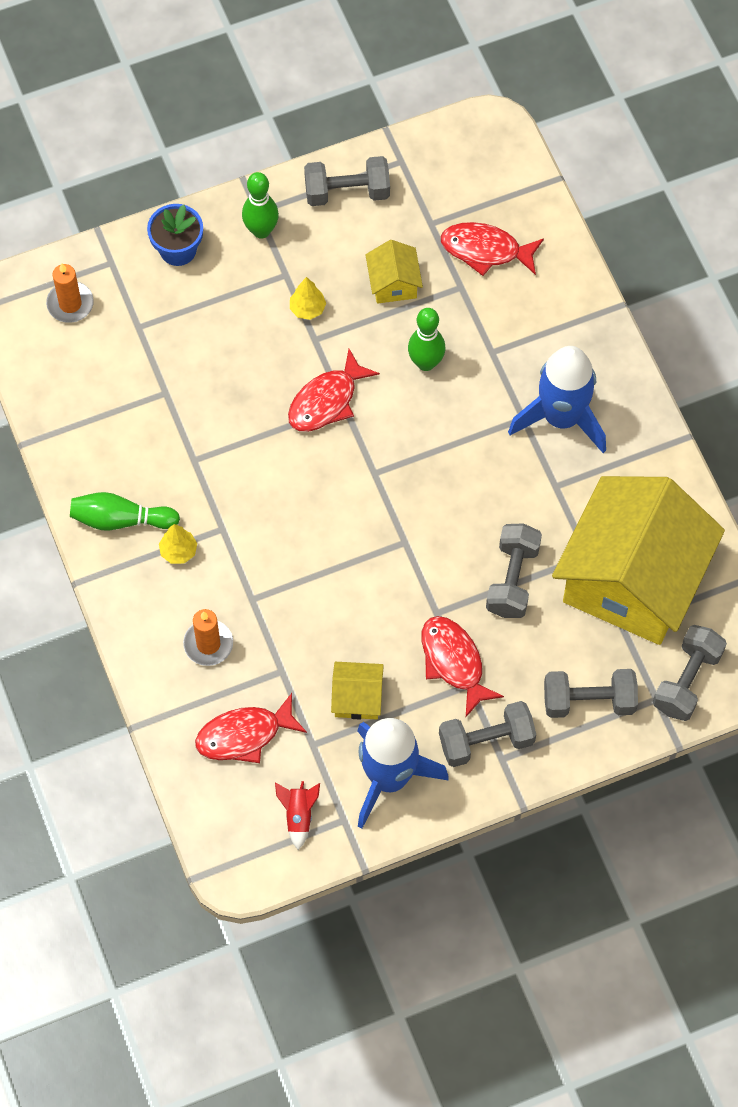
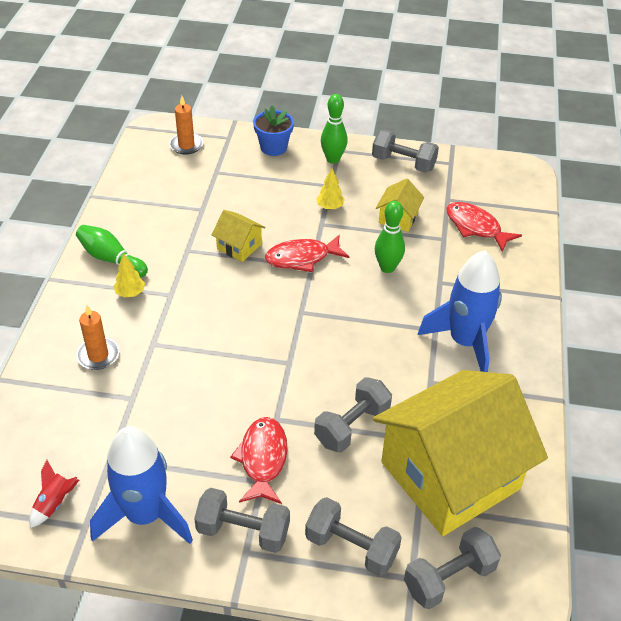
camera: 30 degrees right, 20 degrees down
(244, 735) = (68, 425): red fish -> none
(357, 698) = (170, 445): yellow house -> yellow house (239, 246)

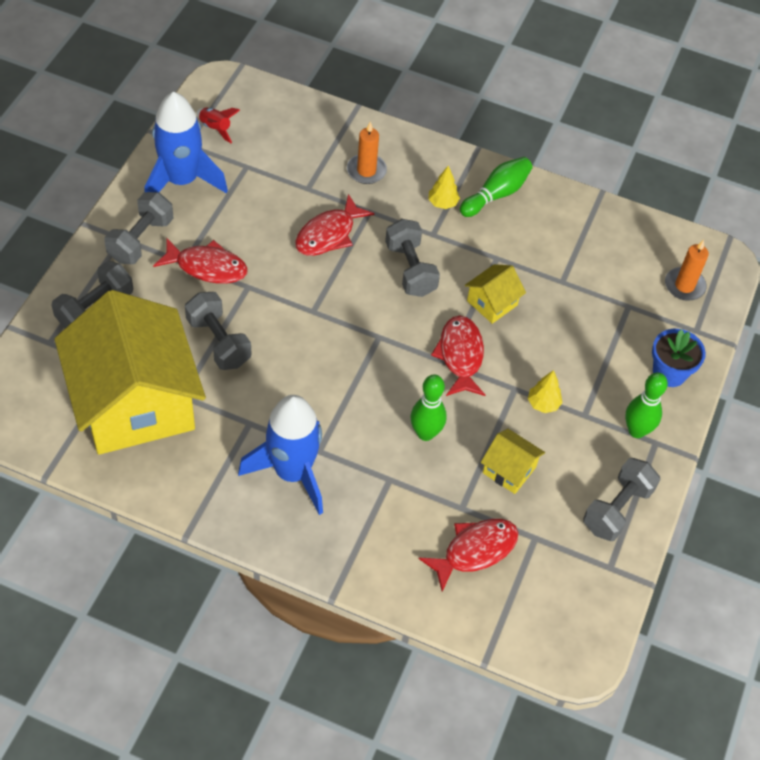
camera: 100 degrees right, 10 degrees up
(191, 369) = (328, 234): none -> red fish
(449, 578) = (37, 368): grey dumbbell -> grey dumbbell (410, 269)

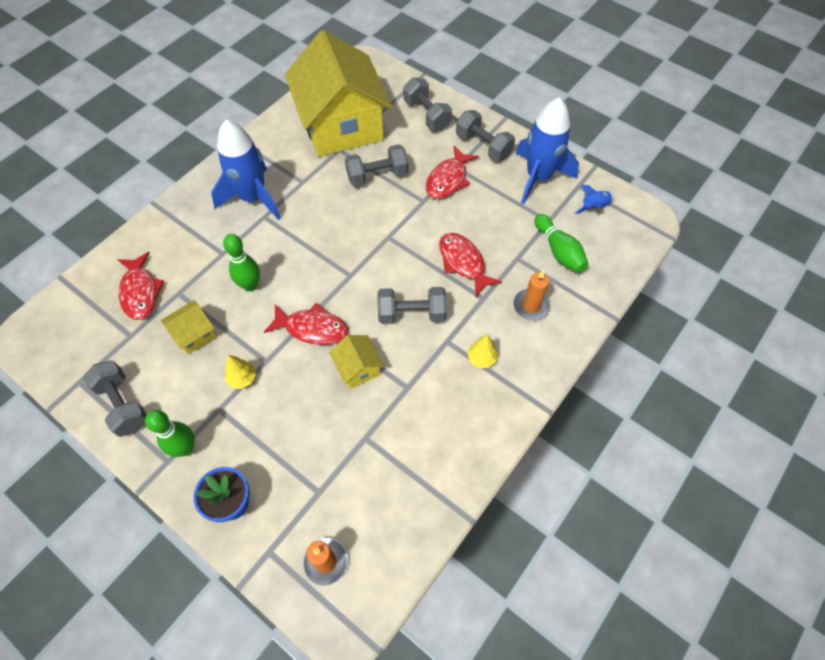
camera: 110 degrees right, 5 degrees up
(135, 403) = (342, 125): yellow house -> yellow house turned 75 degrees clockwise
(216, 128) = (594, 207): red rocket -> blue rocket
(496, 194) = (484, 409): green bowling pin -> green bowling pin (559, 251)

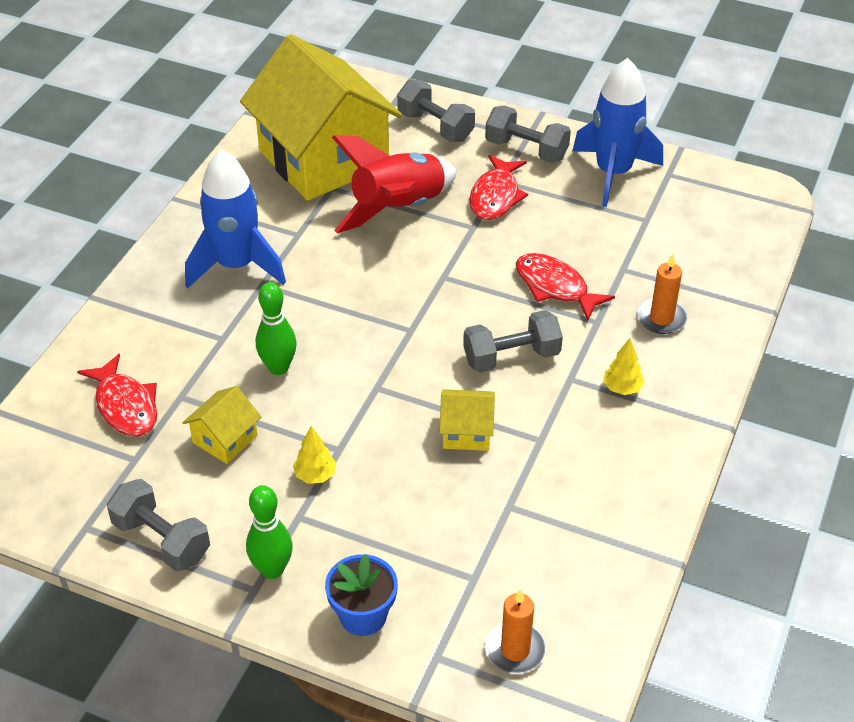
camera: 15 degrees left, 15 degrees down
(312, 328) = (385, 400): red fish -> none
(358, 368) = (466, 432): yellow house -> yellow house turned 45 degrees counterclockwise
(377, 175) = (398, 209): grey dumbbell -> red rocket
(559, 251) = (672, 251): green bowling pin -> none
(594, 207) = (698, 194): blue rocket -> none

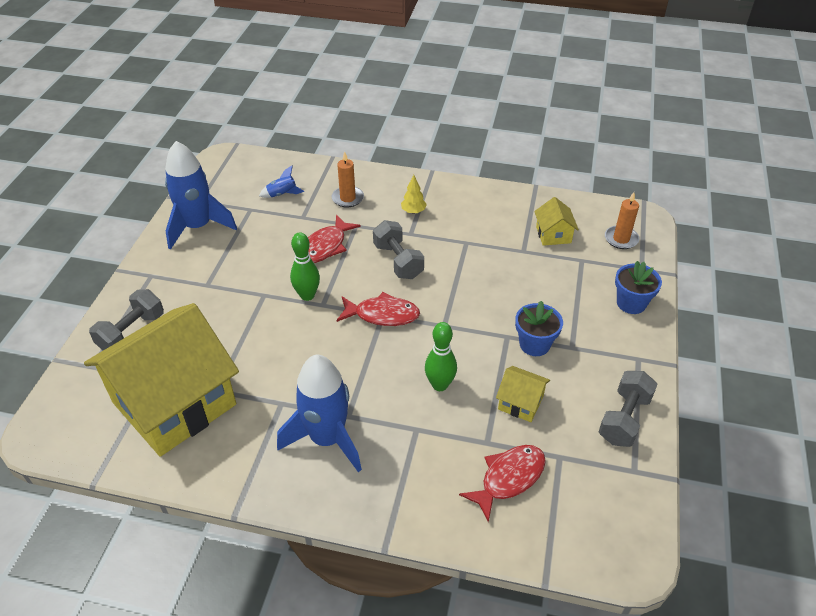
camera: 100 degrees left, 0 degrees up
(272, 570) = (619, 352): green bowling pin -> green bowling pin (307, 295)
(315, 475) = (534, 344): yellow tree -> blue flower pot
(398, 209) = (244, 341): red rocket -> none
(466, 432) = (471, 275): yellow house -> yellow house (553, 235)
(496, 196) = (227, 285): red fish -> red fish (382, 315)
(526, 150) = (168, 274): grey dumbbell -> none
(677, 251) = (282, 194): none -> blue rocket

